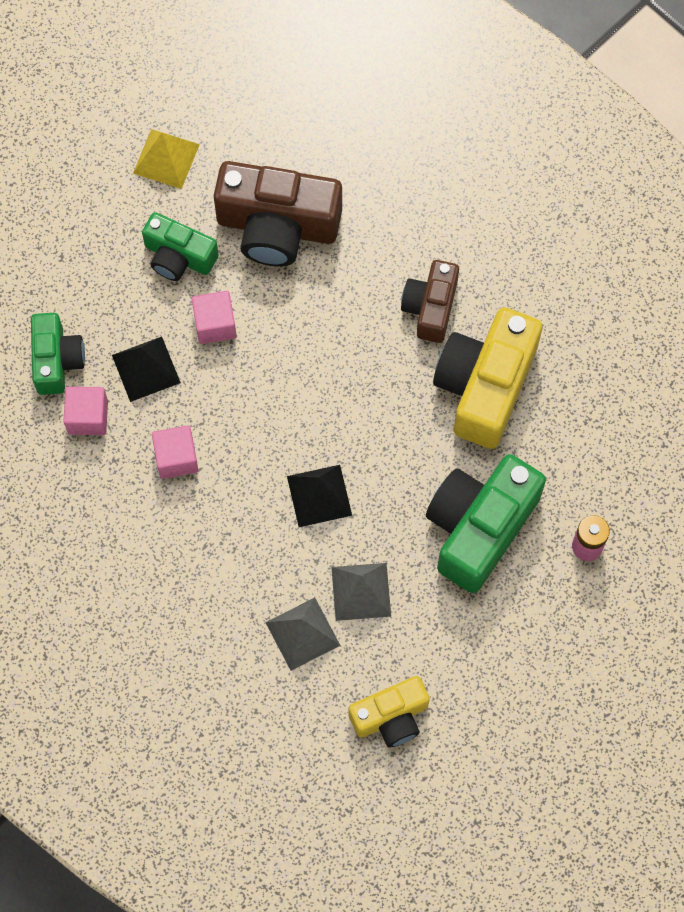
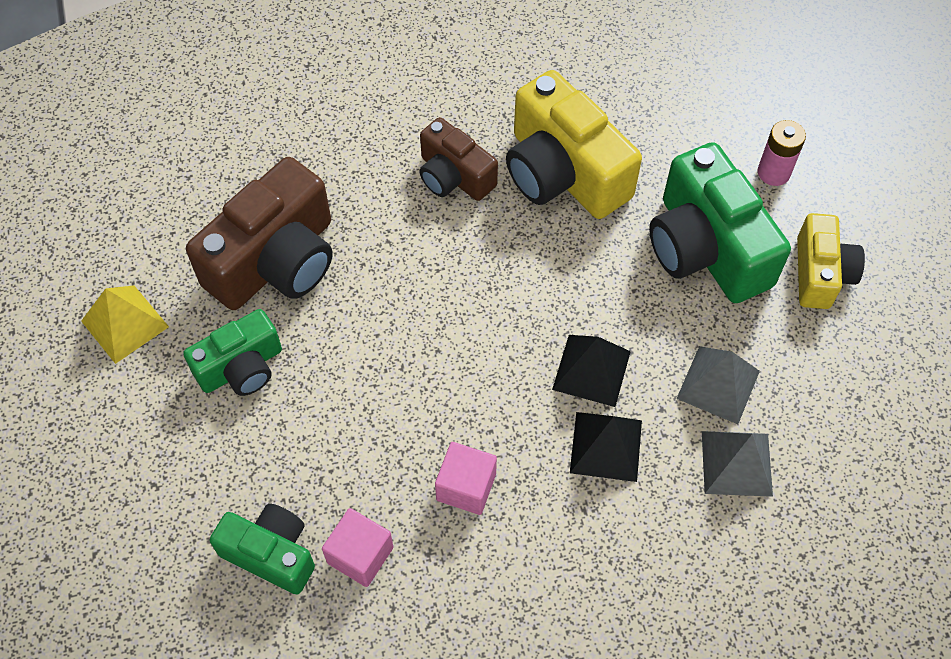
camera: 60 degrees left, 10 degrees down
(146, 369) = (344, 465): black pyramid -> black pyramid (606, 446)
(215, 324) = (340, 371): pink cube -> none
(391, 717) = (870, 425): yellow camera -> yellow camera (820, 273)

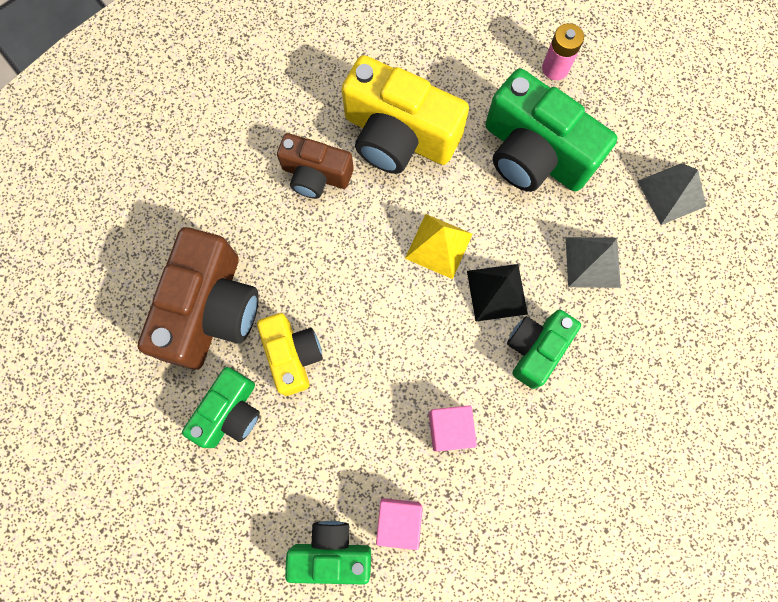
camera: 25 degrees left, 15 degrees up
(125, 323) = (116, 418): yellow pyramid -> yellow pyramid (439, 246)
(606, 446) = (535, 349): black pyramid -> green camera
(736, 463) = (633, 319): grey pyramid -> grey pyramid (671, 193)
(820, 273) = (625, 139): yellow camera -> yellow camera (292, 355)

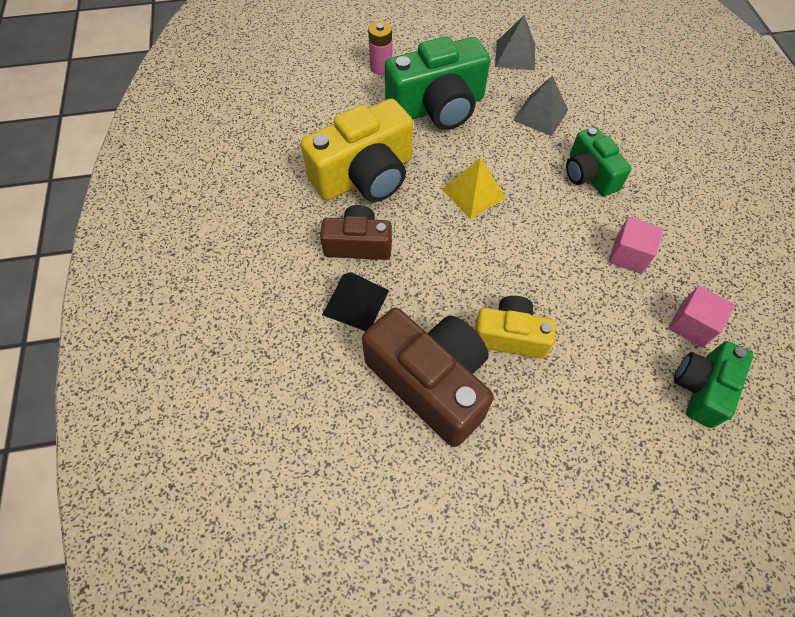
camera: 60 degrees left, 15 degrees down
(230, 412) = (538, 411): green camera -> none
(316, 175) = (358, 244): brown camera -> brown camera turned 135 degrees counterclockwise
(497, 292) = (532, 176): black pyramid -> black pyramid (355, 302)

